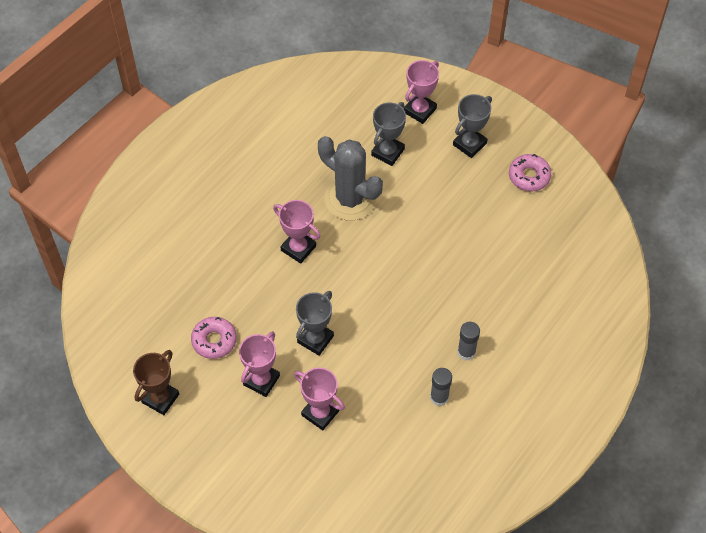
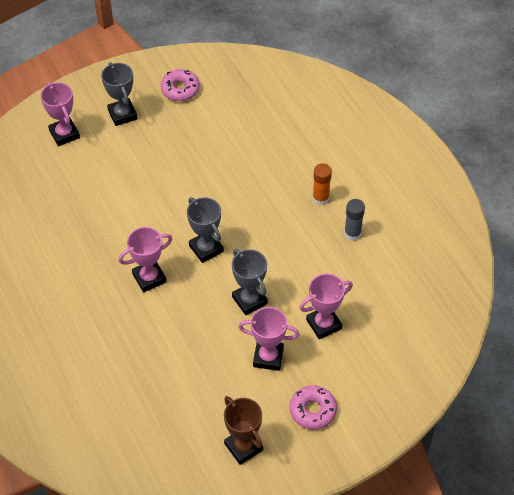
camera: 65 degrees left, 5 degrees down
(214, 340) = (207, 380): pink donut -> pink donut (312, 410)
(261, 380) = (268, 357): pink trophy -> pink trophy turned 45 degrees counterclockwise
(350, 199) = (122, 220): grey cactus -> none
(388, 152) = (92, 173): grey trophy -> grey trophy (206, 248)
(466, 352) = (320, 198): grey glue stick -> orange glue stick

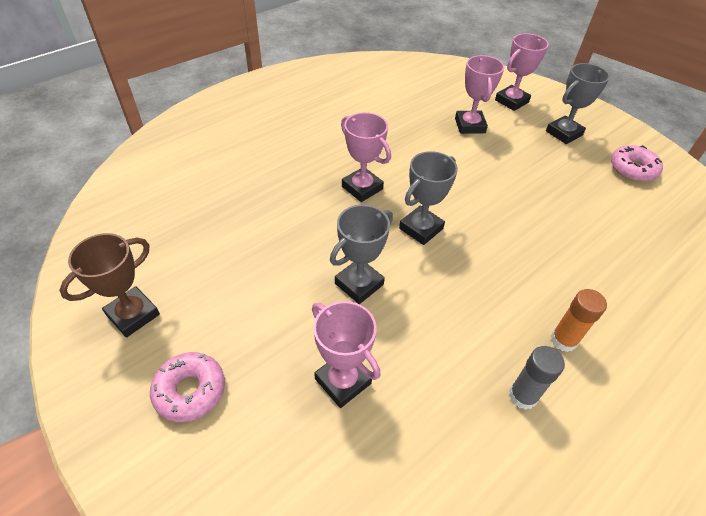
camera: 75 degrees right, 5 degrees down
(268, 357) = (274, 319): pink trophy -> pink trophy (470, 125)

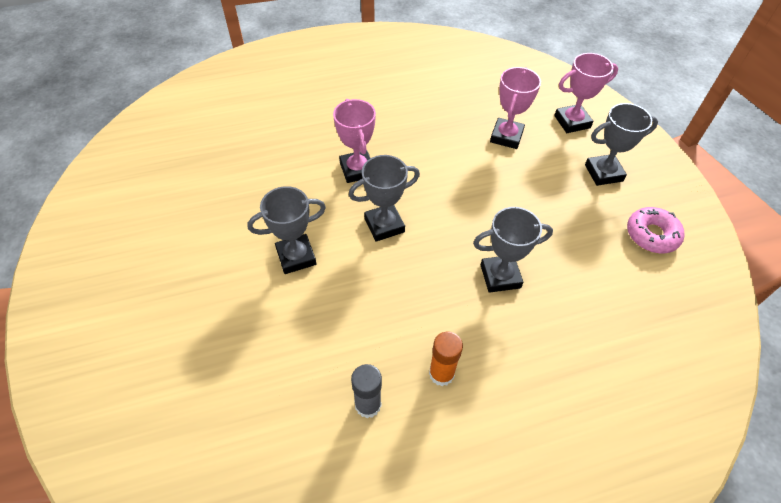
camera: 25 degrees right, 5 degrees up
(133, 315) = (112, 220): brown trophy -> none
(190, 390) = (118, 294): pink donut -> none
(343, 381) = (230, 332): pink trophy -> none
(548, 239) = (500, 276): none -> grey trophy

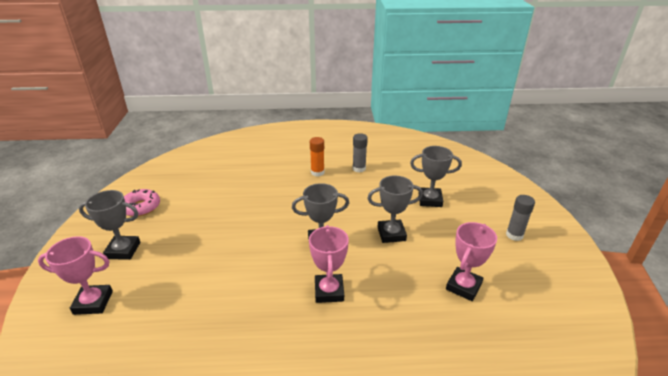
camera: 165 degrees left, 20 degrees down
(122, 288) = (514, 235): none -> grey glue stick
(500, 276) = (258, 203): grey trophy -> grey trophy (430, 200)
(506, 136) = (170, 298): pink trophy -> pink trophy (463, 286)

